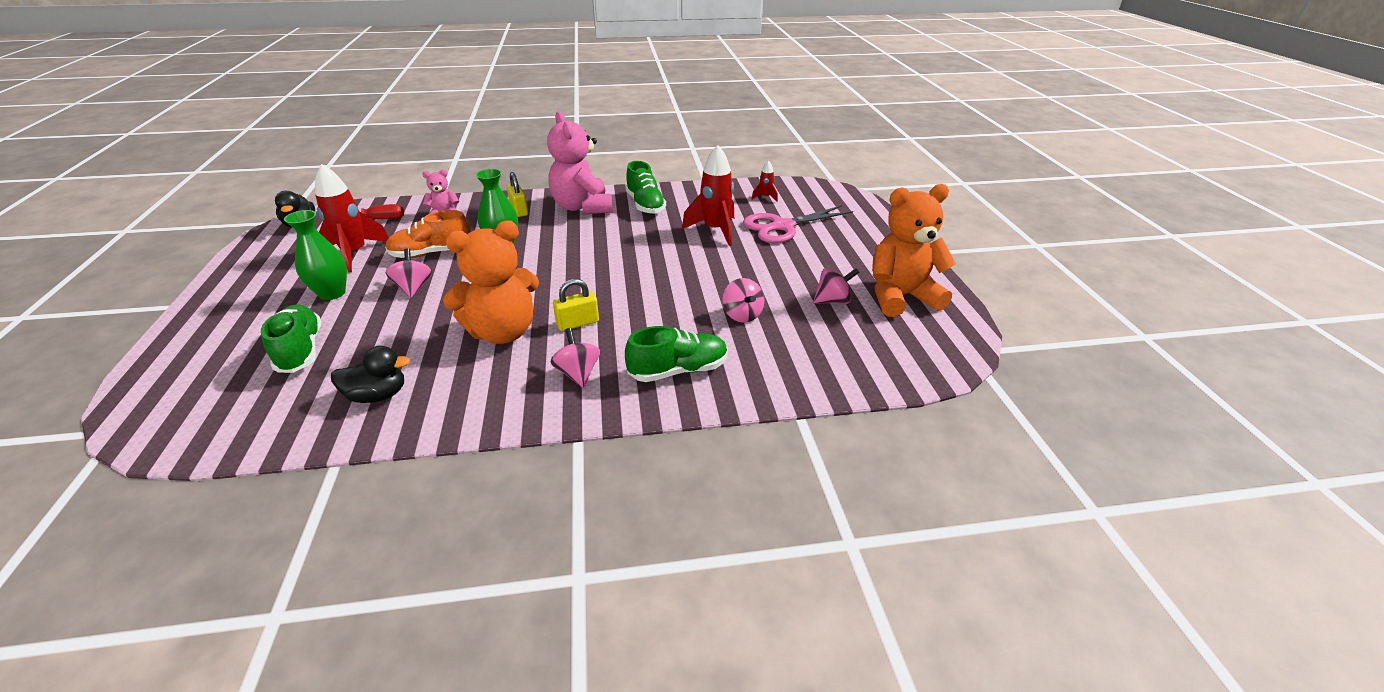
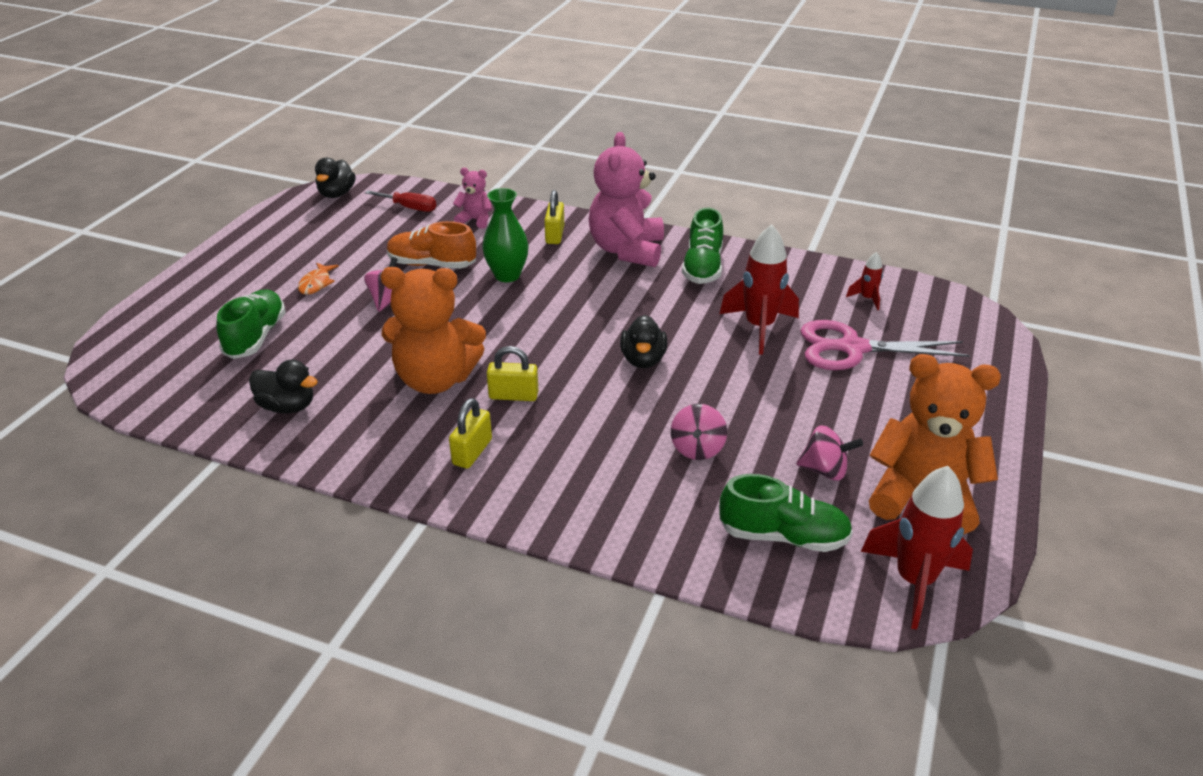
camera: 30 degrees right, 0 degrees up
(332, 293) = (316, 284): green vase -> orange fish
(355, 254) = (363, 244): red rocket -> red rocket (914, 581)
(578, 373) = (472, 452): pink spinning top -> yellow padlock
(654, 271) = (643, 360): none -> black duck
(678, 370) = (572, 487): green shoe -> green shoe (783, 536)

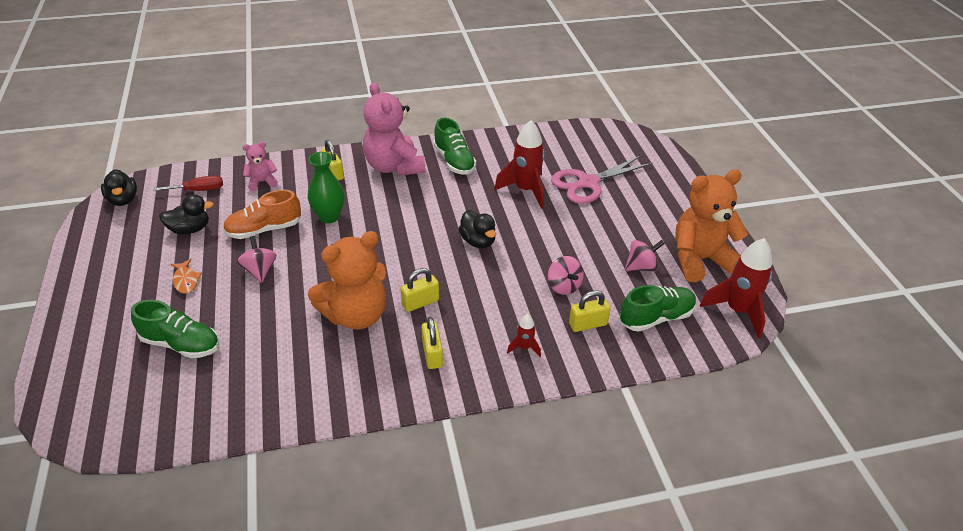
camera: 35 degrees left, 5 degrees up
(256, 337) = (181, 344): green shoe -> green shoe turned 135 degrees clockwise
(287, 406) = (266, 385): black duck -> black duck (190, 229)
(683, 503) = (588, 324): none -> yellow padlock
(867, 299) = (567, 147): red rocket -> red rocket (524, 347)

